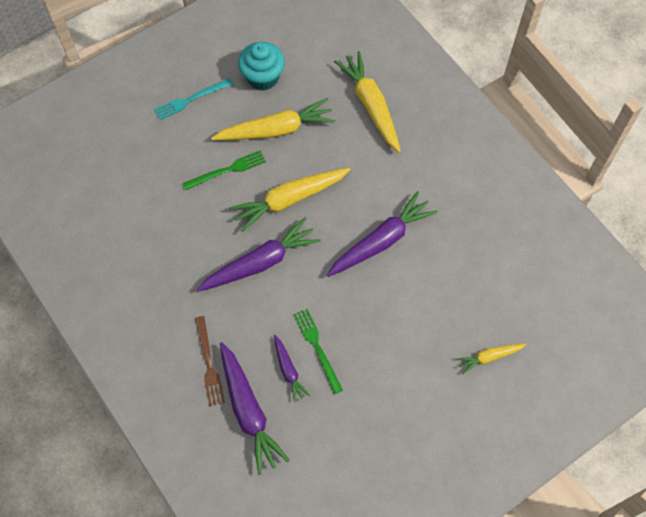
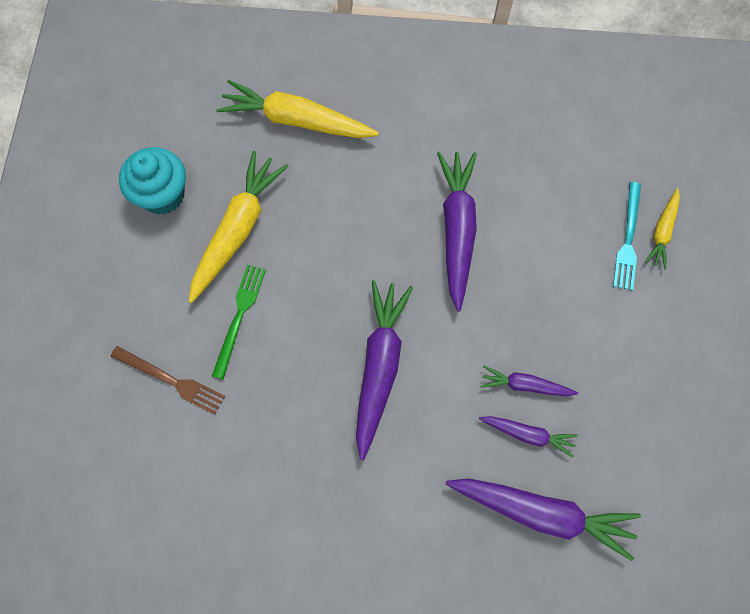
camera: 50 degrees left, 5 degrees up
(191, 99) = (117, 287): turquoise fork -> turquoise fork (628, 239)
(209, 364) = (454, 514): brown fork -> brown fork (171, 380)
(289, 200) = (332, 281): yellow carrot -> none
(317, 348) = (525, 385): green fork -> purple carrot

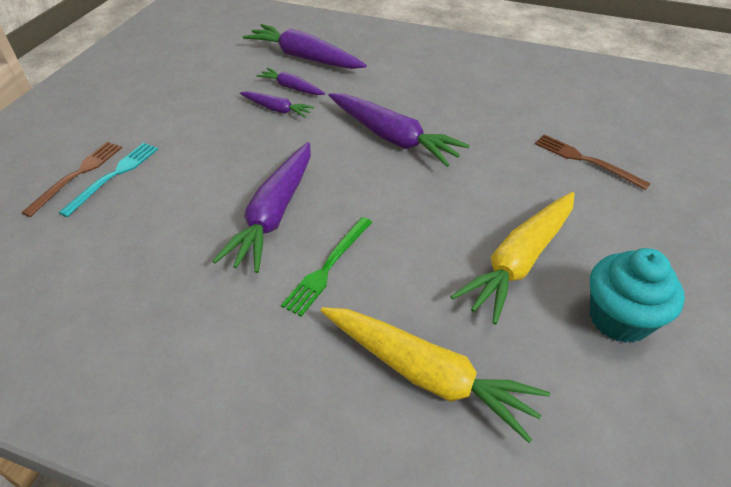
camera: 165 degrees left, 25 degrees down
(239, 316) = (520, 190): green fork -> green fork (328, 267)
(379, 367) = (392, 138): purple carrot -> purple carrot turned 75 degrees counterclockwise
(662, 232) = (77, 175): yellow carrot -> brown fork

